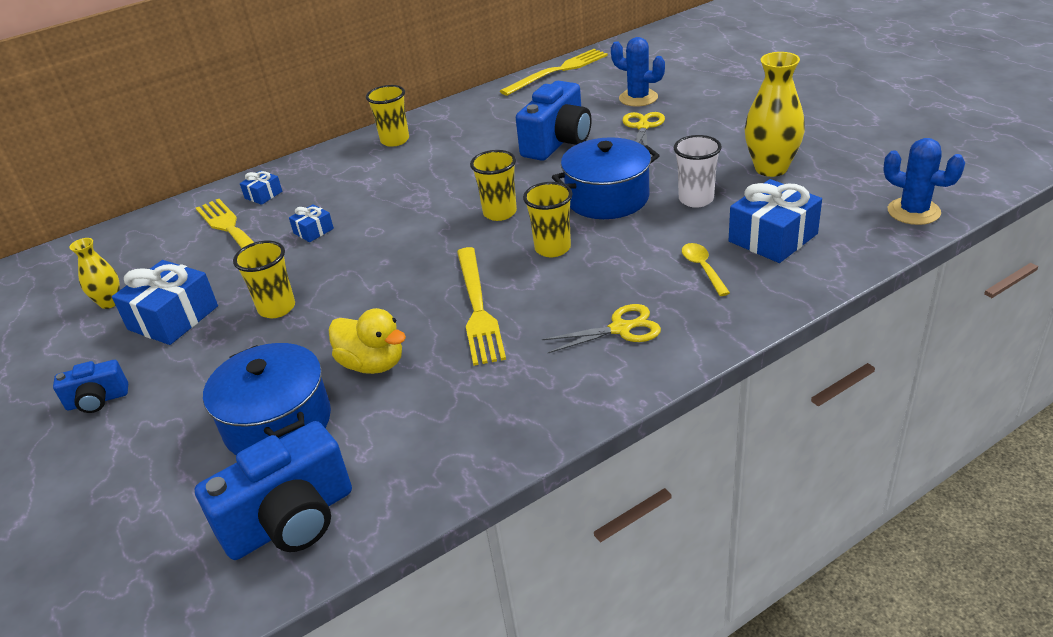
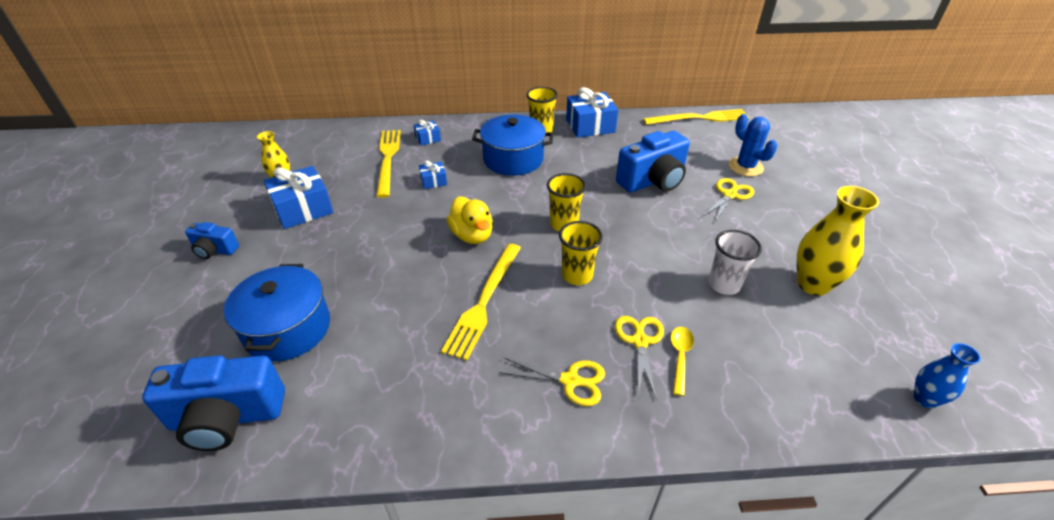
camera: 25 degrees right, 5 degrees up
(277, 308) = (363, 232): yellow cup -> none
(373, 364) = (380, 312): yellow duck -> yellow duck (472, 235)
(607, 198) = (652, 249): blue pot -> blue pot (513, 159)
(657, 272) = (640, 341): none -> yellow scissors
(773, 238) = (764, 357): blue gift -> blue gift (590, 126)
(913, 211) = (924, 399): blue cactus -> blue vase

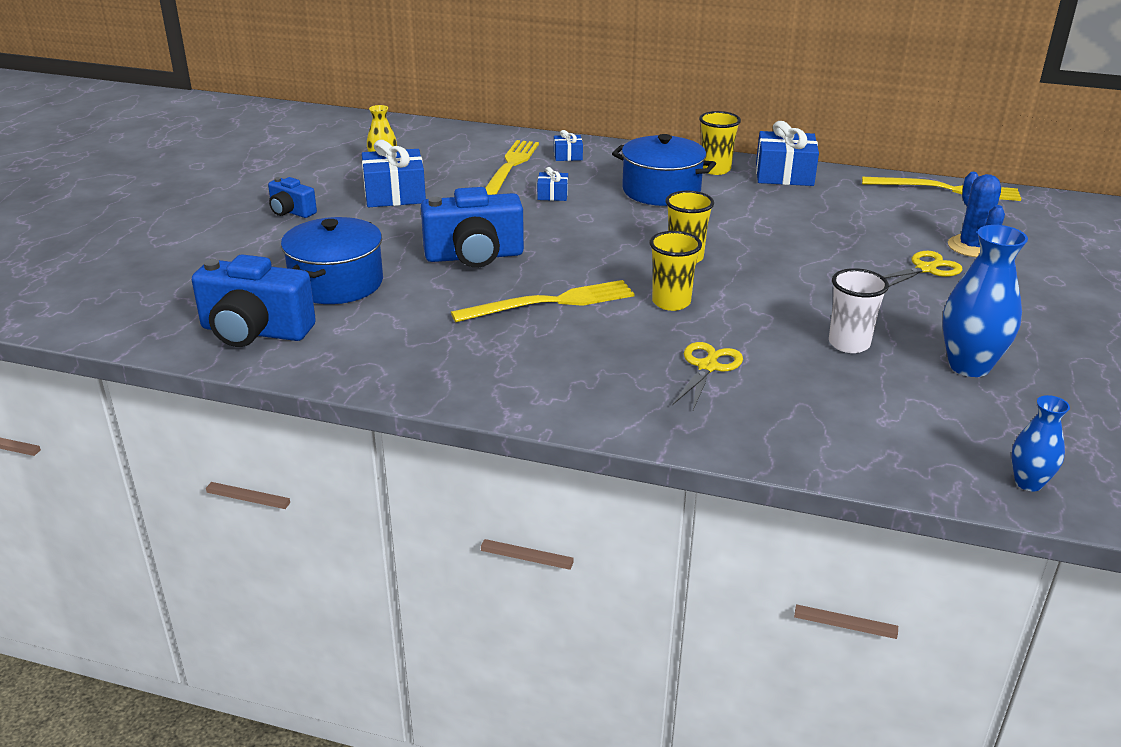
camera: 20 degrees right, 10 degrees down
(472, 235) = (569, 248): yellow duck -> none
(484, 302) = (550, 302): yellow fork -> yellow fork turned 150 degrees counterclockwise
(571, 381) = (607, 379): yellow scissors -> none
(652, 181) = (829, 239): blue camera -> blue camera (474, 256)
(680, 357) = (746, 388): yellow spoon -> none
(813, 284) = (969, 366): yellow vase -> blue vase

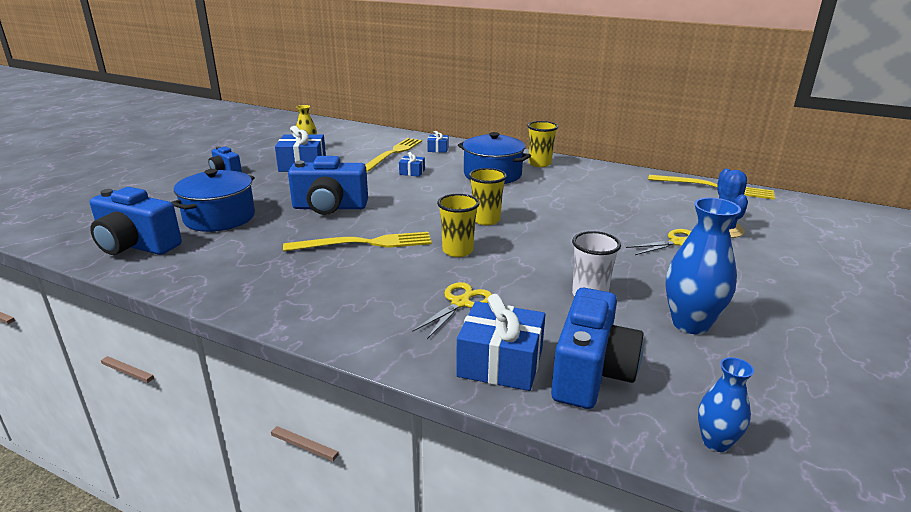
camera: 10 degrees right, 5 degrees down
(784, 174) = (590, 170): blue gift -> blue gift (500, 363)
(884, 429) = (591, 373): none -> blue camera

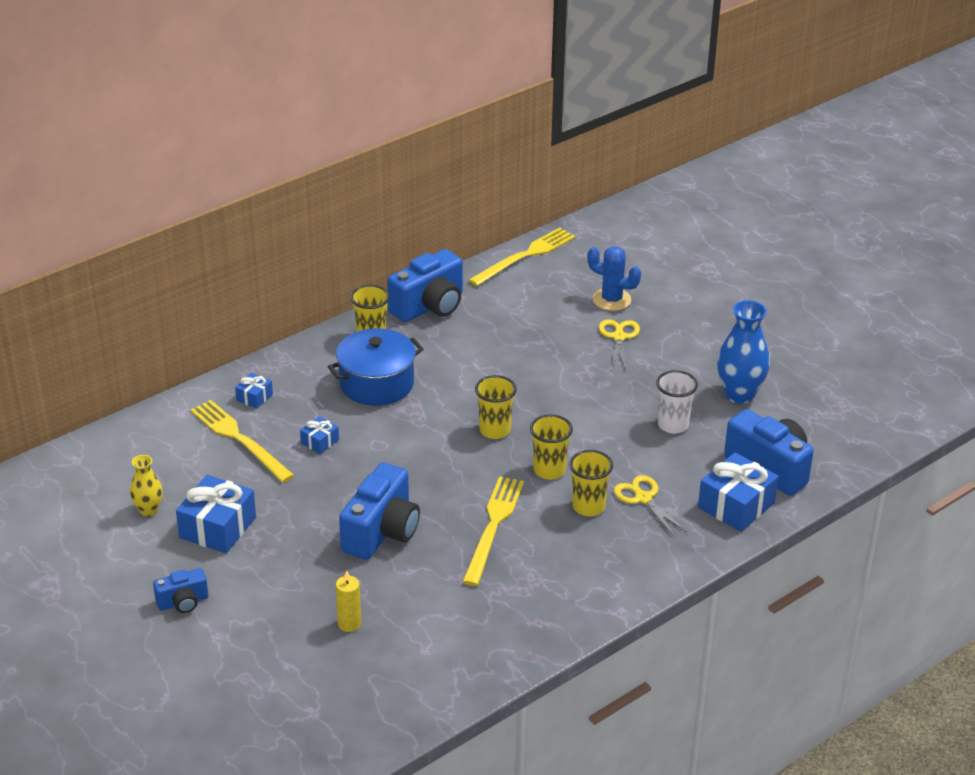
camera: 65 degrees left, 10 degrees up
(136, 246) = (385, 697): blue camera -> blue camera (429, 306)
(219, 218) = (349, 624): blue pot -> yellow candle
(424, 278) = (588, 507): none -> yellow cup
(716, 442) = (857, 447): blue vase -> none

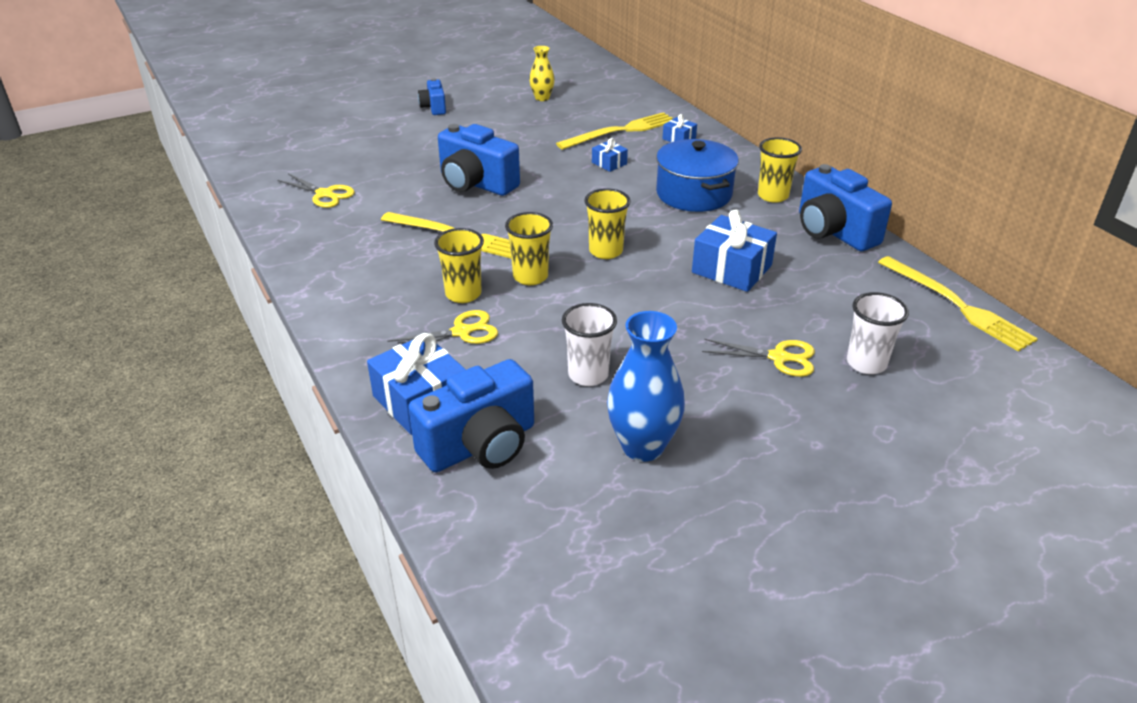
camera: 100 degrees right, 0 degrees up
(218, 527) = (511, 120): blue gift -> blue gift (731, 269)
(349, 624) = (372, 164): yellow candle -> none
(429, 646) = (325, 194): none -> yellow scissors
(611, 300) = (866, 363): blue cactus -> white cup

